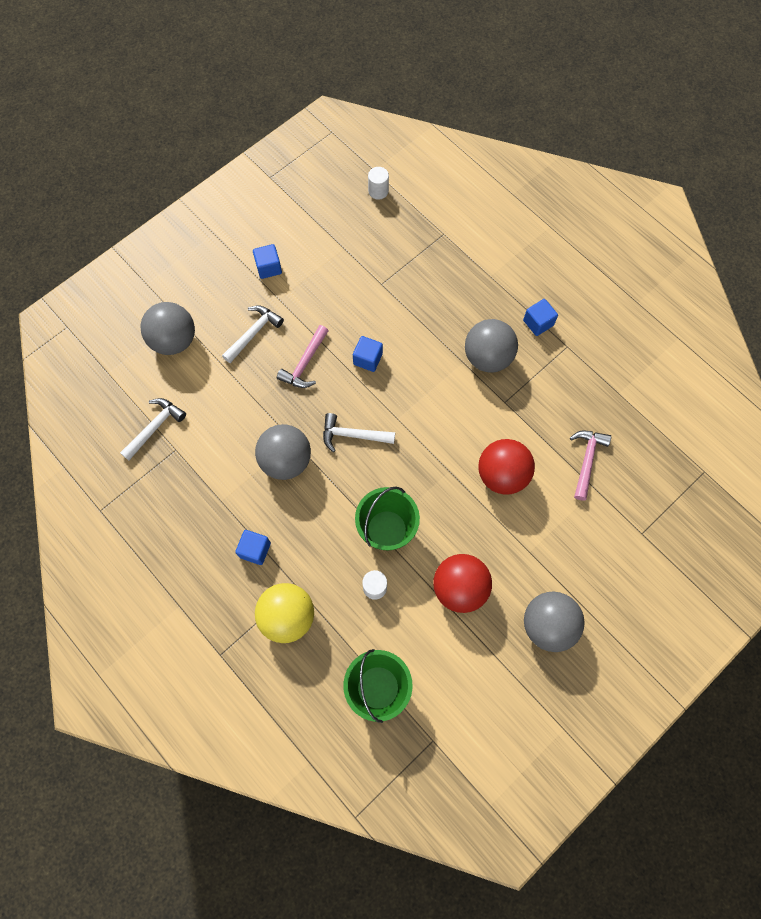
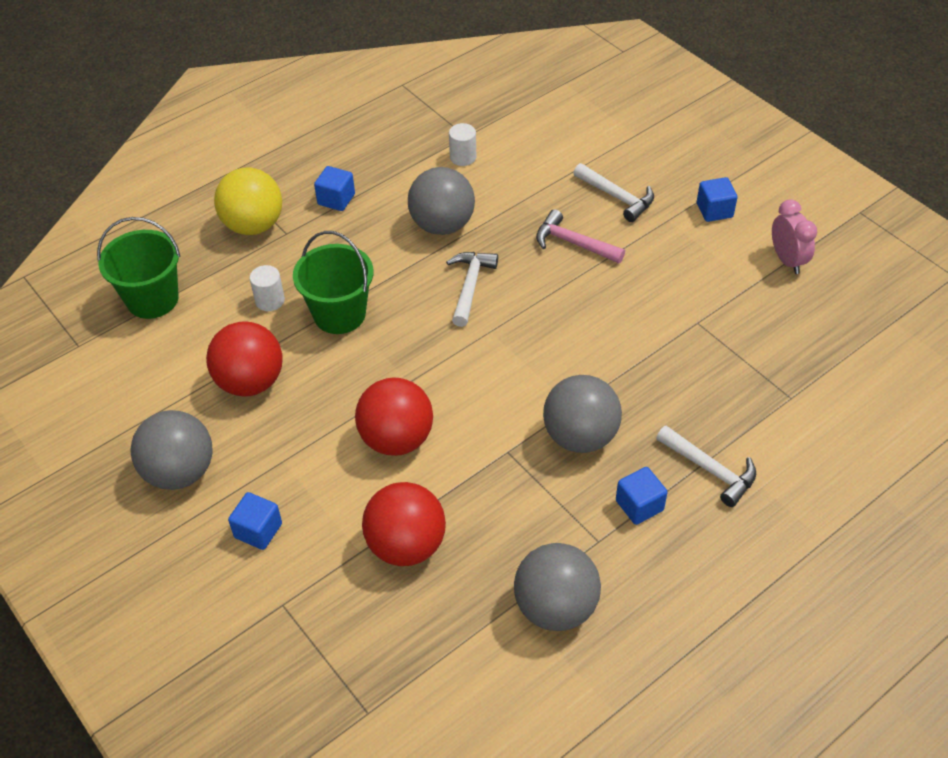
camera: 95 degrees right, 20 degrees down
(155, 427) = (495, 120): white hammer -> white hammer (710, 470)
(174, 340) = (606, 131): grey ball -> grey ball (555, 607)
(319, 225) = (787, 260): none -> pink clock
(368, 359) = (579, 304): blue cube -> blue cube (258, 530)
(378, 191) = (856, 324): white cylinder -> white cylinder (463, 157)
(587, 460) = (406, 545): pink hammer -> red ball

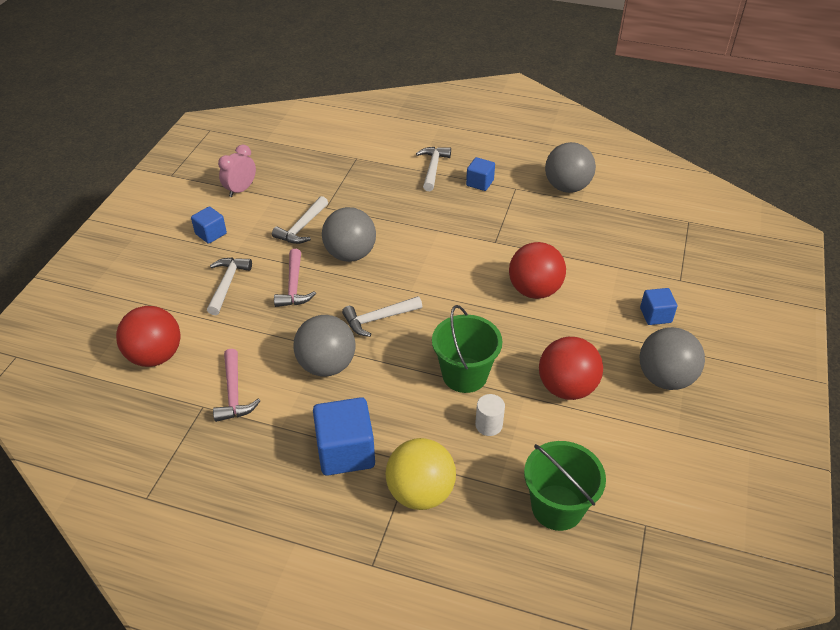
camera: 125 degrees left, 5 degrees down
(336, 199) = (345, 451): blue cube -> blue cube, size x1.75
(406, 545) = (594, 251): red ball -> red ball (155, 356)
(463, 157) = (234, 394): white cylinder -> pink hammer
(580, 436) = (456, 219): grey ball -> grey ball (350, 254)
(671, 286) = (302, 227): none -> white hammer

